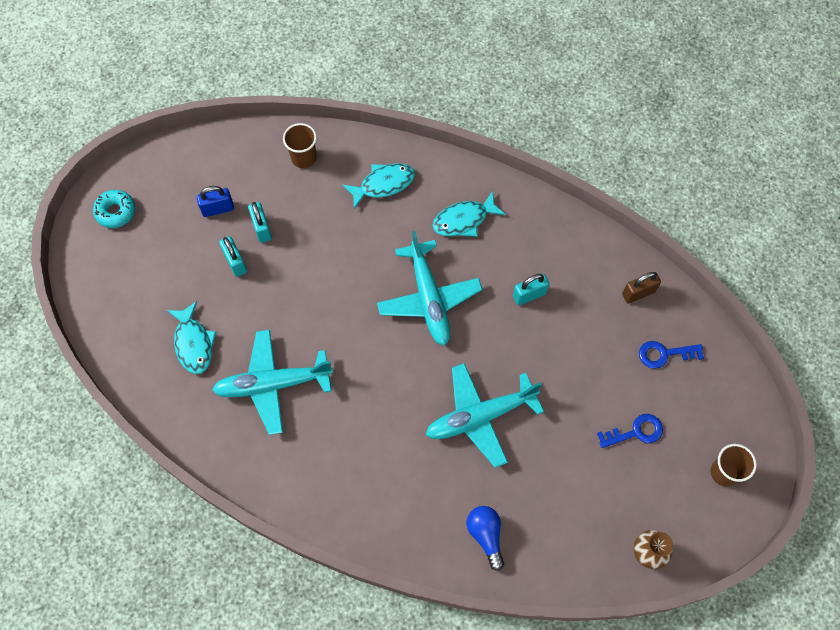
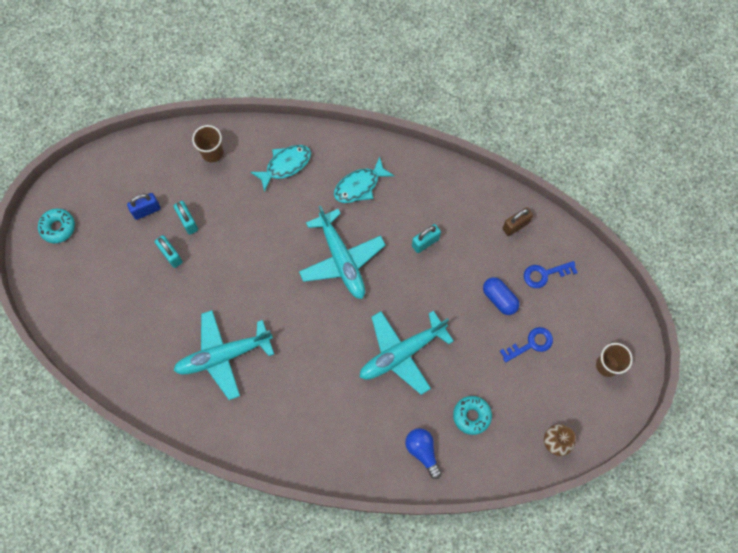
camera: 10 degrees left, 5 degrees up
(193, 343) = (149, 332): turquoise fish -> none
(551, 504) = (471, 416): none -> turquoise donut
(606, 373) = (499, 299): none -> blue capsule

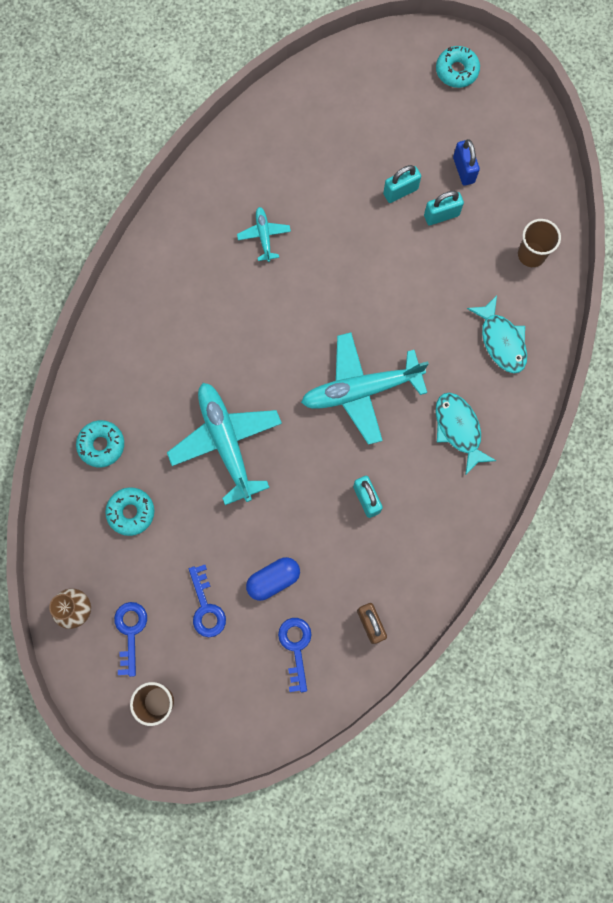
camera: 100 degrees right, 5 degrees up
(224, 355) = (264, 236): turquoise plane -> turquoise plane, size x0.48
(422, 451) = (101, 445): blue light bulb -> turquoise donut
(562, 397) = (130, 632): none -> blue key

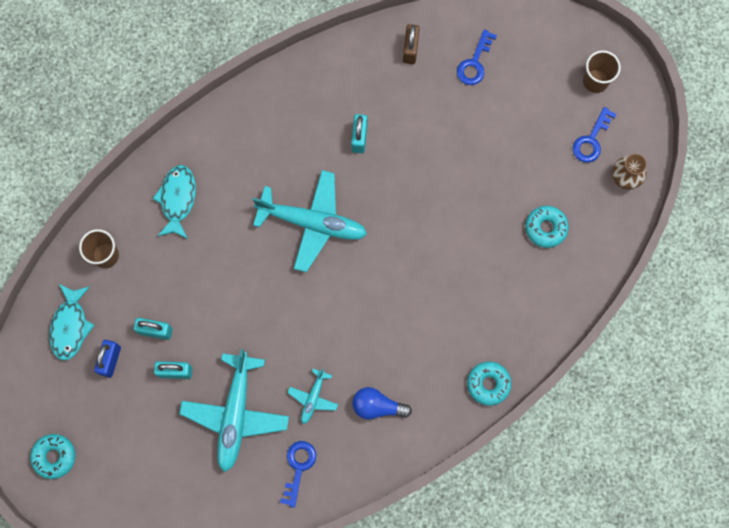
camera: 150 degrees left, 0 degrees up
(101, 445) = (542, 294): turquoise donut -> turquoise donut (488, 384)
(202, 260) = (377, 406): none -> blue light bulb
(206, 607) = (525, 127): blue key -> blue key (298, 467)
(226, 443) = (442, 240): turquoise plane -> turquoise plane (235, 413)
(273, 579) = (464, 119): blue capsule -> none
(459, 429) = (256, 150): turquoise fish -> turquoise fish (70, 326)

